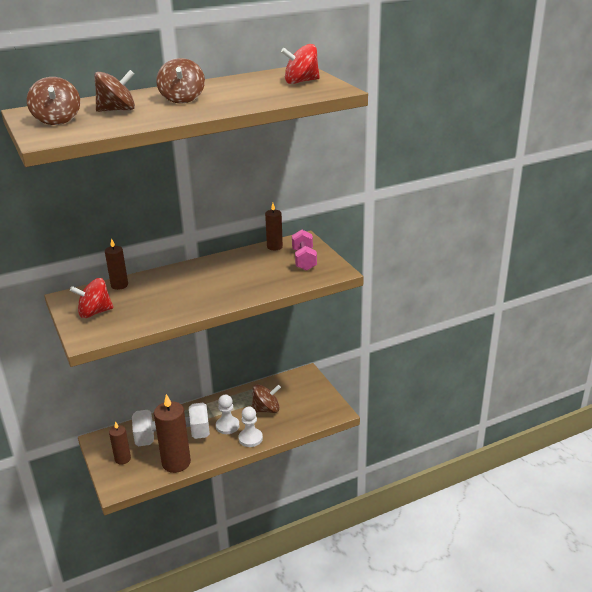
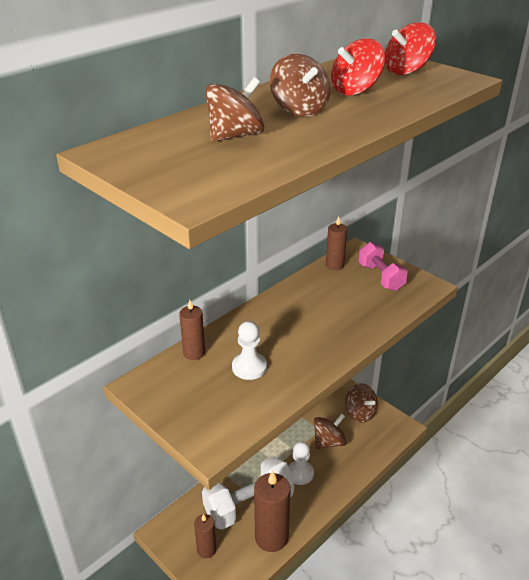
camera: 20 degrees left, 5 degrees up
(57, 120) = (170, 163): brown spinning top -> brown spinning top (360, 413)
(95, 312) = (193, 401): red spinning top -> red spinning top (355, 90)
(250, 438) = (334, 483): white pawn -> white pawn (249, 367)

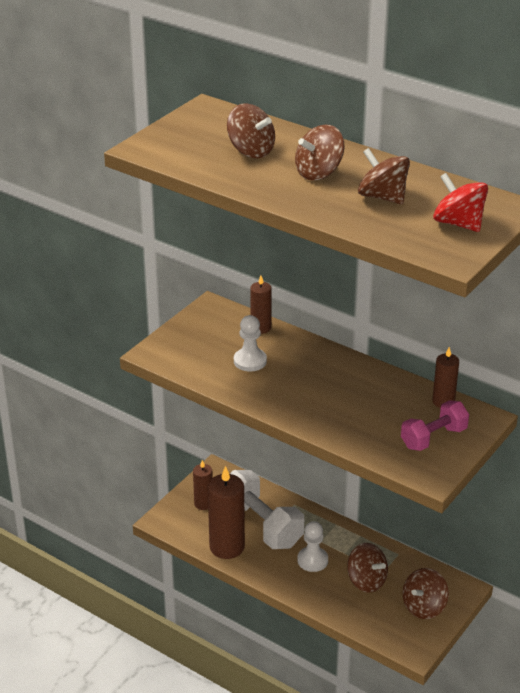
camera: 80 degrees right, 0 degrees up
(355, 90) = (382, 197): red spinning top -> brown spinning top

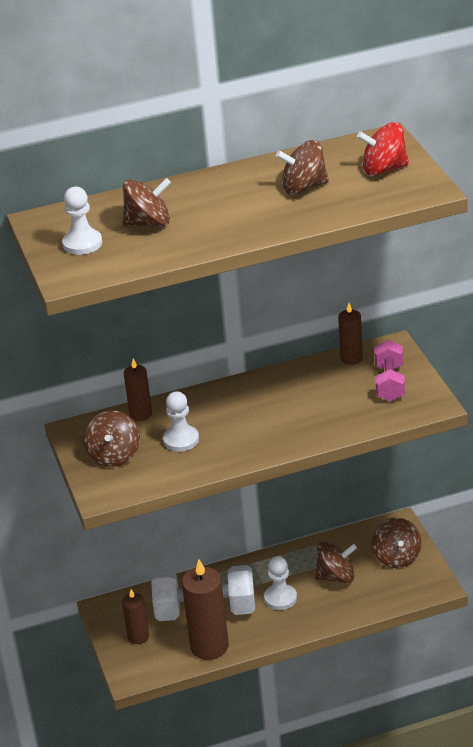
camera: 50 degrees left, 0 degrees up
(193, 136) = (82, 243): none -> white pawn
(319, 173) = (229, 203): brown spinning top -> brown spinning top (114, 456)

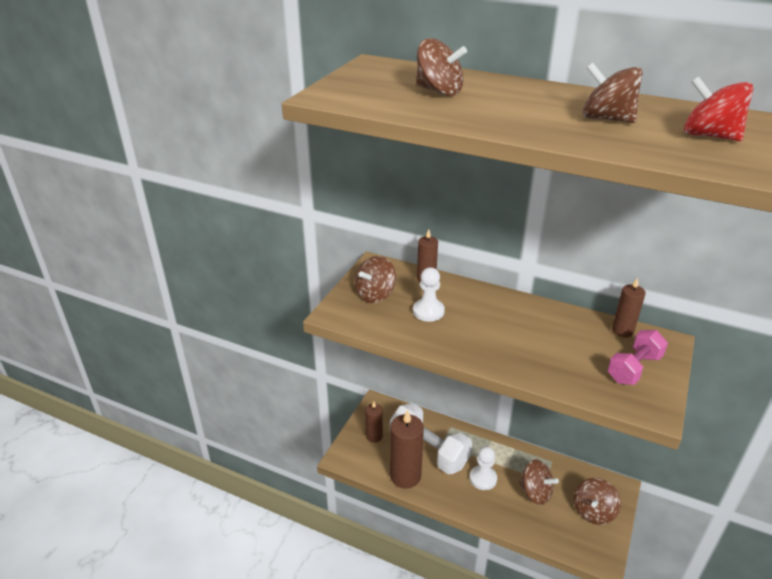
camera: 40 degrees right, 0 degrees up
(82, 243) = (372, 83): white pawn -> none

